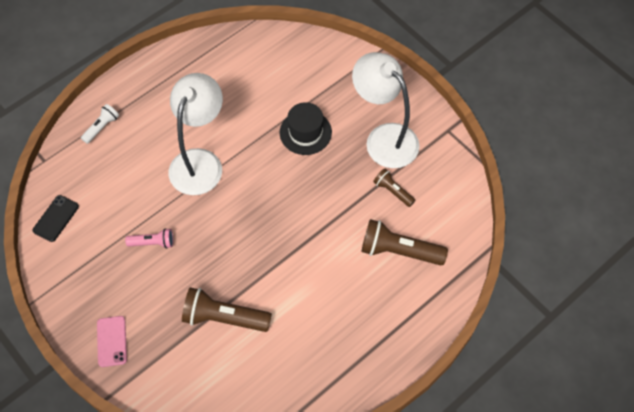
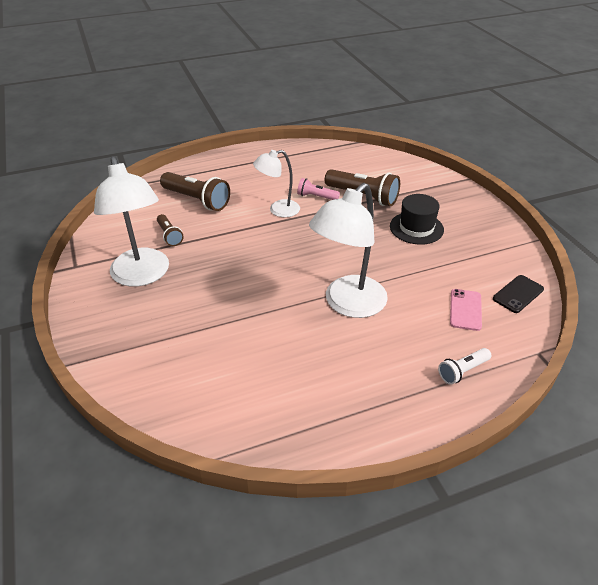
camera: 160 degrees left, 20 degrees down
(112, 341) = (461, 203): pink phone -> pink phone (465, 310)
(153, 243) = (415, 253): pink flashlight -> pink flashlight (316, 197)
(305, 132) = (219, 301): black hat -> black hat (416, 228)
(307, 263) = (278, 210): none -> white lamp

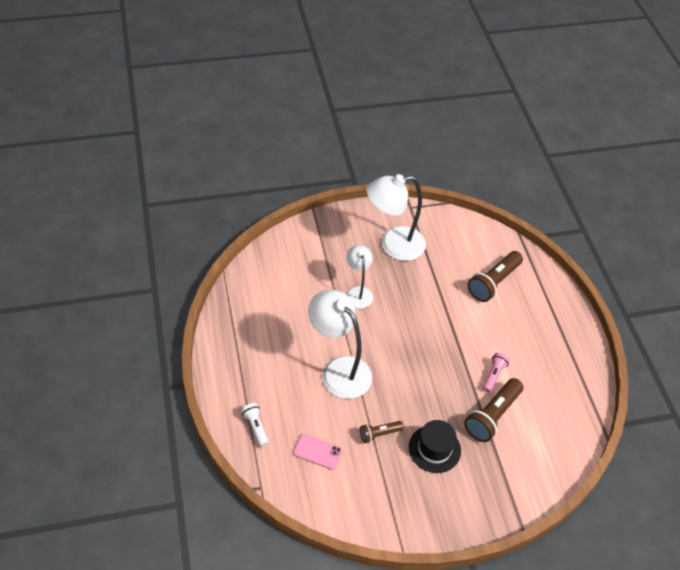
camera: 95 degrees right, 10 degrees up
(169, 235) = (442, 262): brown flashlight -> brown flashlight (379, 434)
(278, 210) = (473, 341): white lamp -> white lamp (358, 292)
(518, 294) = (329, 501): black phone -> none

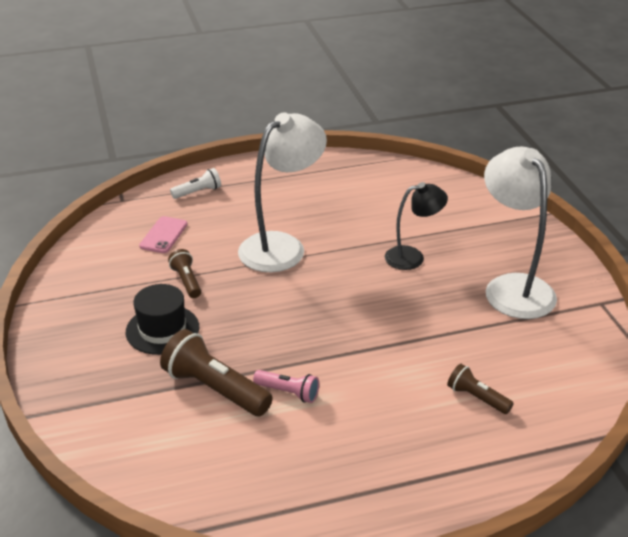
camera: 90 degrees right, 15 degrees down
(358, 292) = (412, 257): white lamp -> black lamp
(493, 283) = (477, 398): brown flashlight -> brown flashlight, size x0.56

